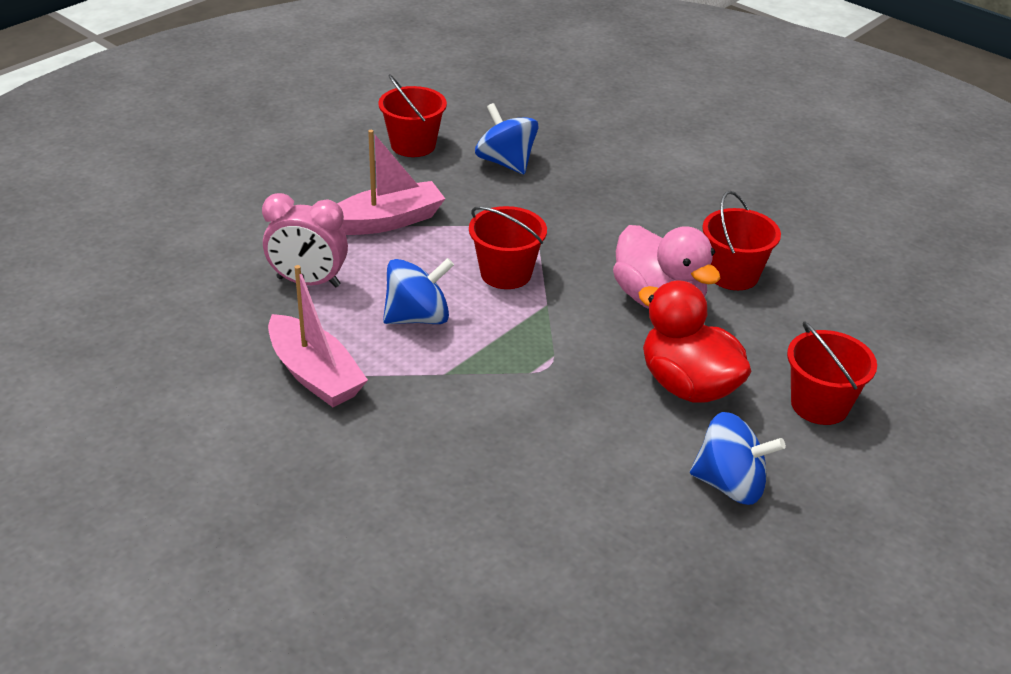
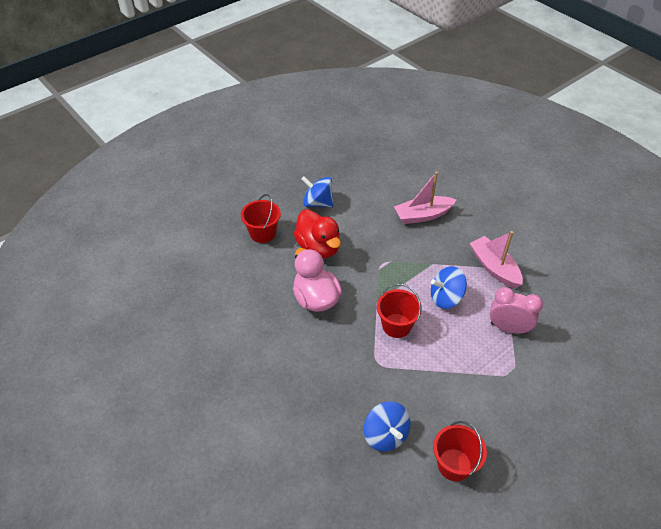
camera: 170 degrees left, 10 degrees up
(387, 221) = (467, 377): pink boat -> pink boat (423, 215)
(733, 275) = (267, 314): red bucket -> none

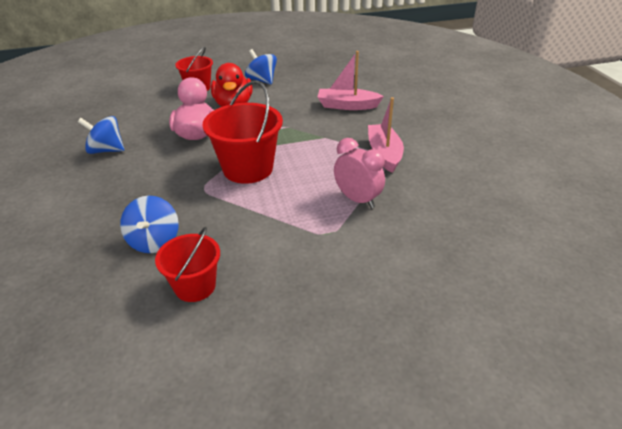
camera: 25 degrees right, 10 degrees down
(396, 325) = (248, 169): red bucket -> red bucket, size x1.62
(446, 298) = (314, 162): blue spinning top -> blue spinning top (106, 150)

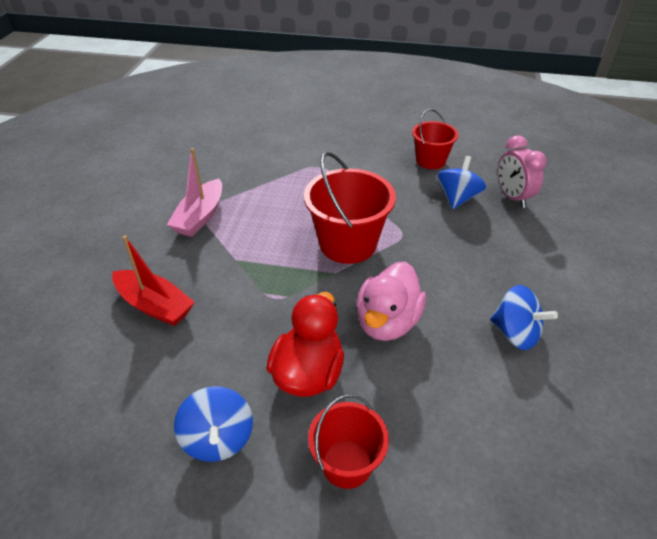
camera: 155 degrees left, 5 degrees up
(347, 106) = (155, 305): pink boat -> red boat
(357, 199) = (272, 182): pink clock -> pink clock (512, 197)

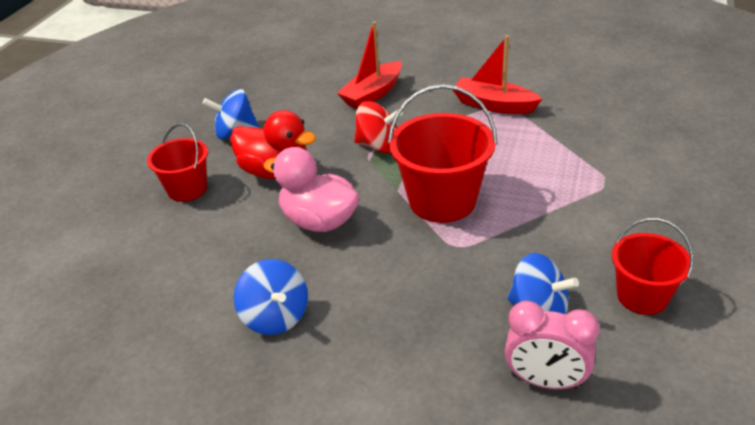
camera: 100 degrees right, 5 degrees down
(200, 216) = (494, 105): pink boat -> red boat
(262, 291) = (378, 146): none -> red spinning top
(512, 197) = (545, 381): pink clock -> pink clock turned 150 degrees counterclockwise
(515, 333) = (275, 317): blue spinning top -> blue spinning top turned 75 degrees counterclockwise

